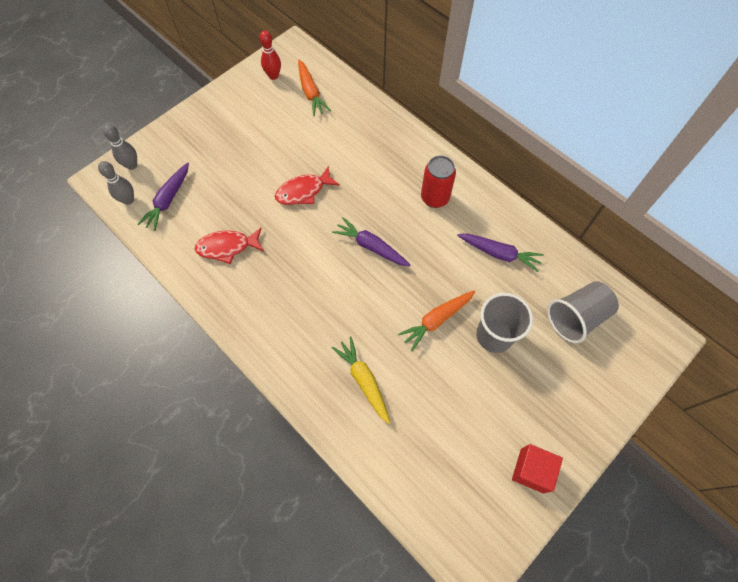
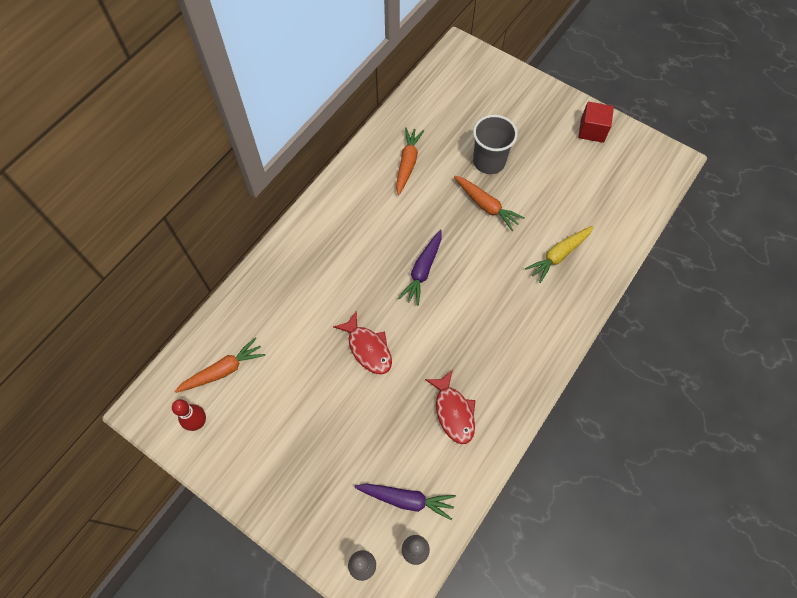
camera: 100 degrees left, 0 degrees up
(435, 198) = (355, 221): red can -> none
(499, 253) = (407, 163): purple carrot -> orange carrot
(576, 318) = (457, 106): grey cup -> none

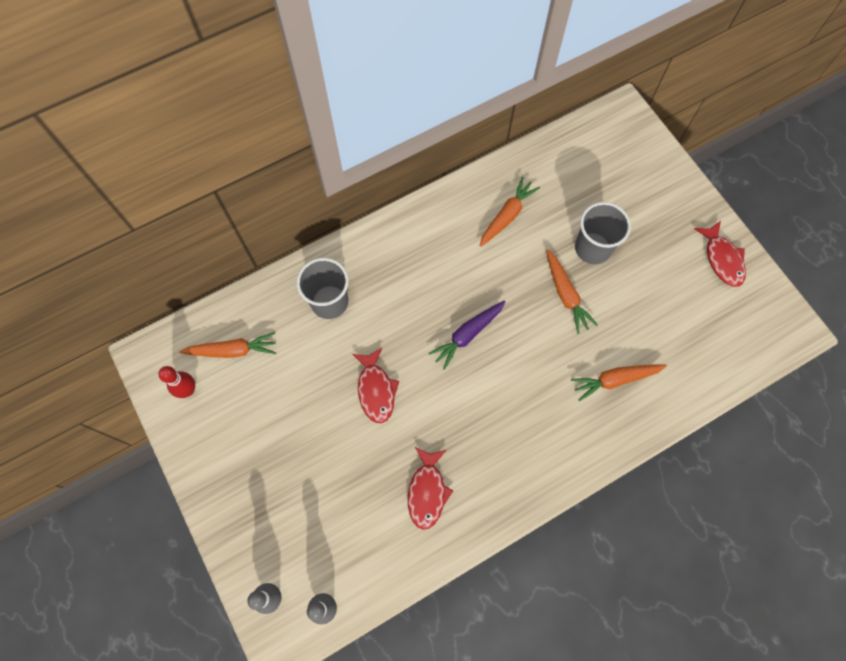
camera: 25 degrees right, 5 degrees up
(291, 293) = (329, 302): none -> grey cup
(406, 499) = (341, 554): purple carrot -> none
(559, 255) = (615, 380): yellow carrot -> orange carrot
(592, 130) = (722, 259): red cube -> red fish

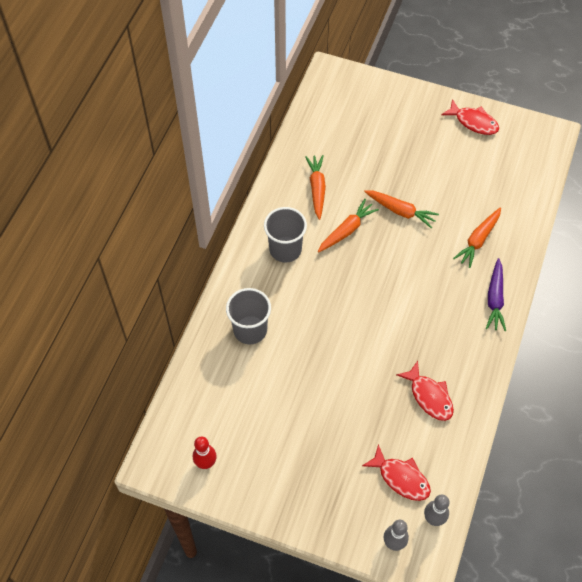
camera: 40 degrees left, 10 degrees down
(232, 350) = (212, 413): orange carrot -> orange carrot (346, 230)
(376, 390) = (336, 361): red fish -> red fish (401, 478)
(467, 335) = (362, 281): purple carrot -> purple carrot (495, 299)
(592, 248) = (390, 171): grey cup -> grey cup (285, 249)

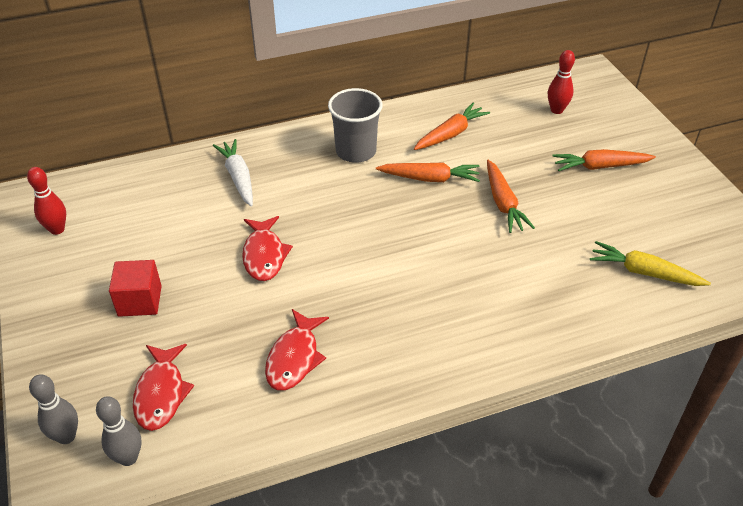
camera: 50 degrees right, 15 degrees down
(250, 330) = (238, 178): grey cup -> white carrot
(317, 449) = (140, 301): none -> red cube
(347, 119) = (556, 110): none -> red bowling pin
(473, 122) = (691, 195): red fish -> red fish (264, 255)
(478, 240) = (549, 284): orange carrot -> orange carrot (600, 166)
(495, 299) = (490, 343): purple carrot -> none
(507, 192) = (644, 272): none -> yellow carrot

